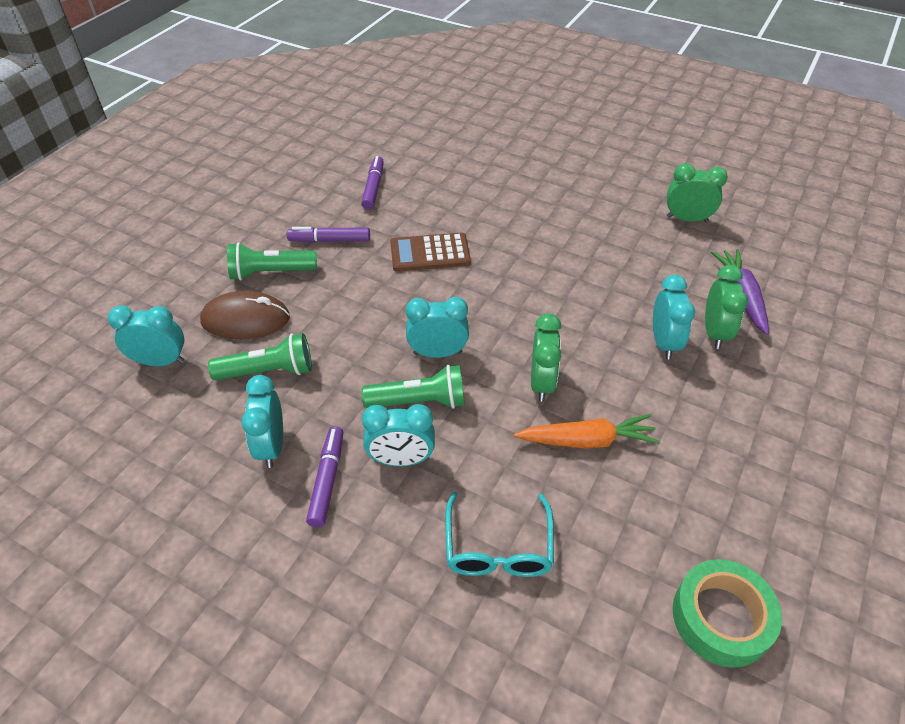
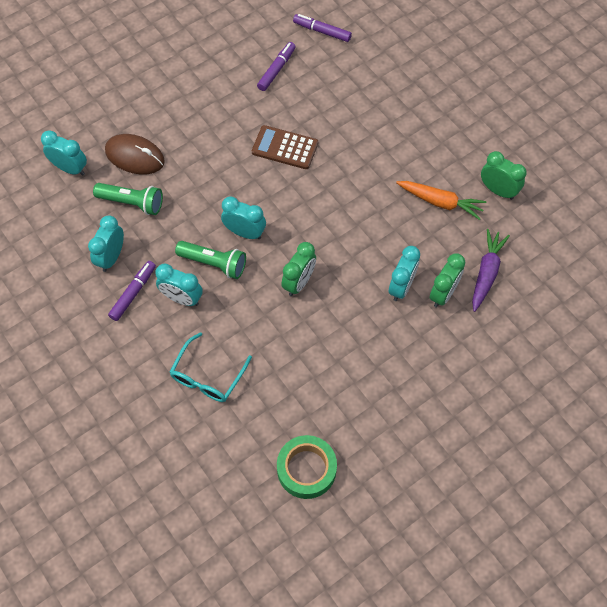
camera: 25 degrees right, 15 degrees up
(270, 273) = (167, 122): green flashlight -> none
(329, 240) = (220, 109): purple marker -> purple marker (322, 31)
(587, 440) = (302, 334): orange carrot -> orange carrot (440, 202)

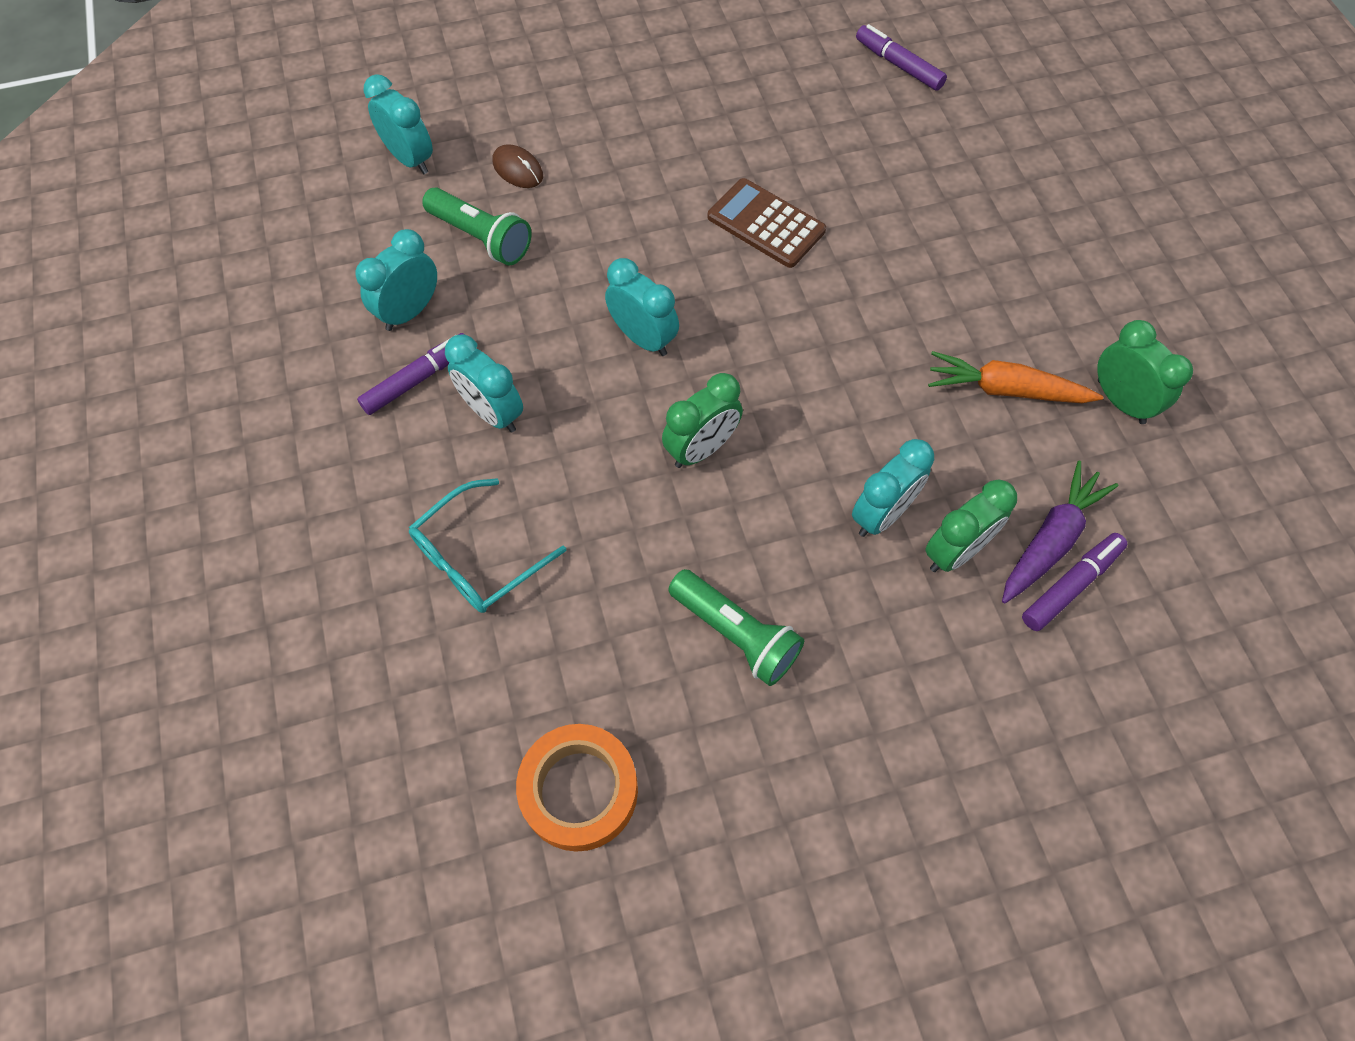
camera: 20 degrees right, 0 degrees up
(135, 156) = (518, 169): brown mouse -> brown mouse, size x0.57
(214, 263) = (570, 373): green flashlight -> green flashlight (736, 634)
(276, 69) = (801, 102): purple marker -> purple marker (1071, 585)
(306, 469) = (579, 790): green tape -> orange tape
(440, 202) = (1006, 390): orange carrot -> orange carrot turned 150 degrees clockwise

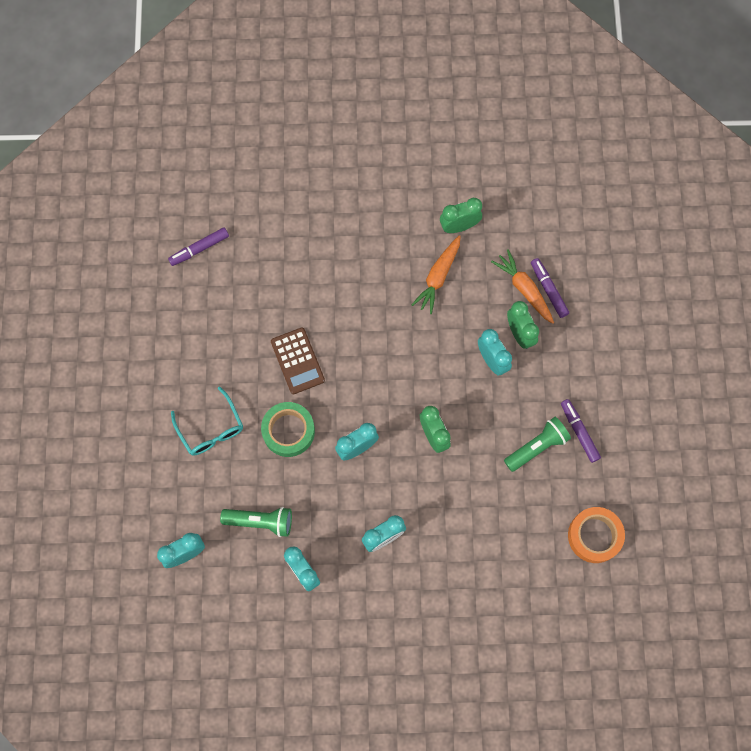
camera: 75 degrees left, 10 degrees up
(418, 379) = (351, 574): purple marker -> purple marker (579, 432)
(477, 558) = (467, 561): turquoise glasses -> turquoise glasses (211, 429)
(481, 238) = (261, 521): green flashlight -> green flashlight turned 45 degrees clockwise
(518, 169) = (213, 490): brown mouse -> none
(642, 239) = (288, 431): none -> green tape
(766, 224) = (297, 361): brown calculator -> brown calculator turned 75 degrees counterclockwise
(1050, 540) = (524, 289): purple carrot -> orange carrot

